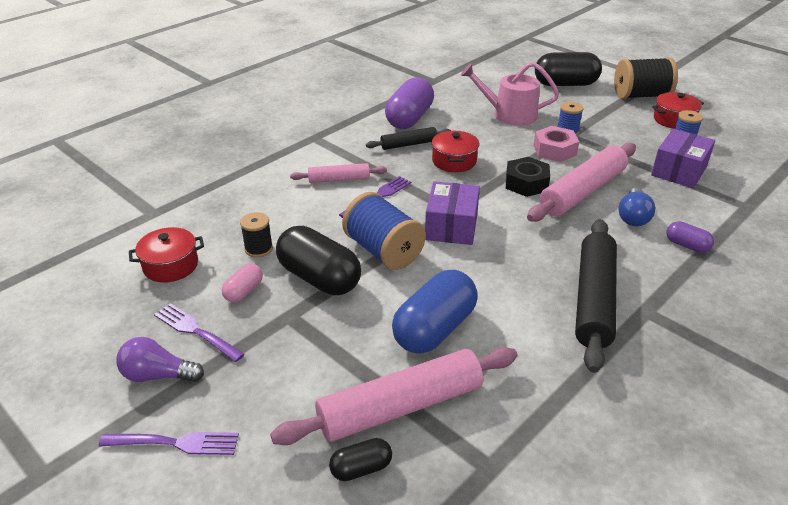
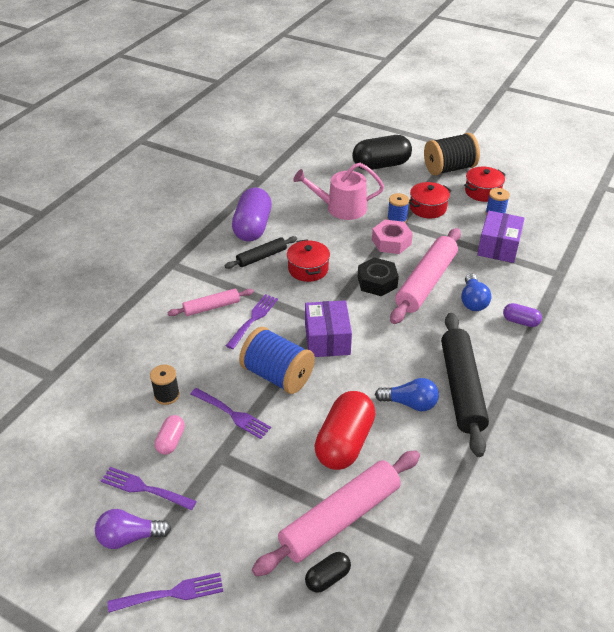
camera: 15 degrees left, 5 degrees up
(171, 265) = (93, 428): red pot -> red pot (428, 208)
(319, 278) = (231, 414): black capsule -> purple fork
(434, 329) = (344, 442): blue capsule -> red capsule
(525, 304) = (410, 403): none -> blue light bulb

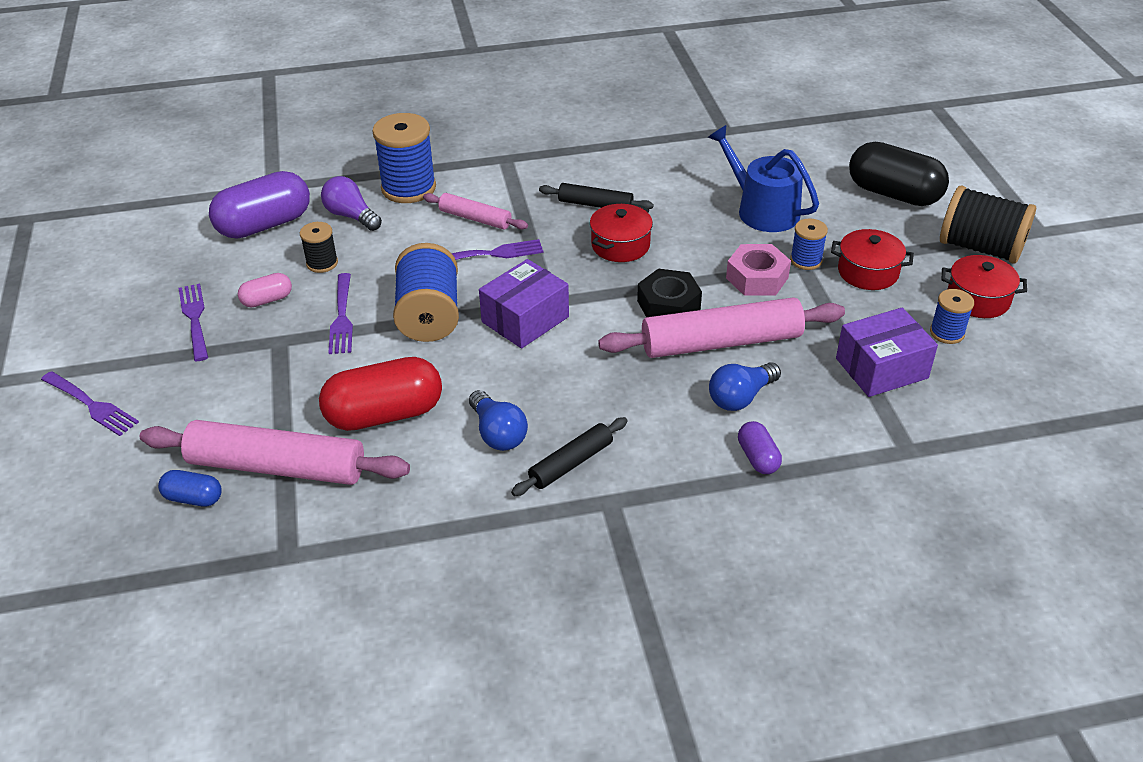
camera: 50 degrees right, 0 degrees up
(130, 537) = (132, 343): purple light bulb -> purple light bulb (351, 216)
(143, 317) = (408, 188): none -> blue spool
(252, 227) = (635, 172): purple capsule -> purple capsule (264, 225)
(327, 578) = (193, 498): black capsule -> blue capsule
(341, 208) = (762, 210): pink watering can -> blue watering can
(462, 388) = (571, 463): black rolling pin -> black rolling pin, size x0.54

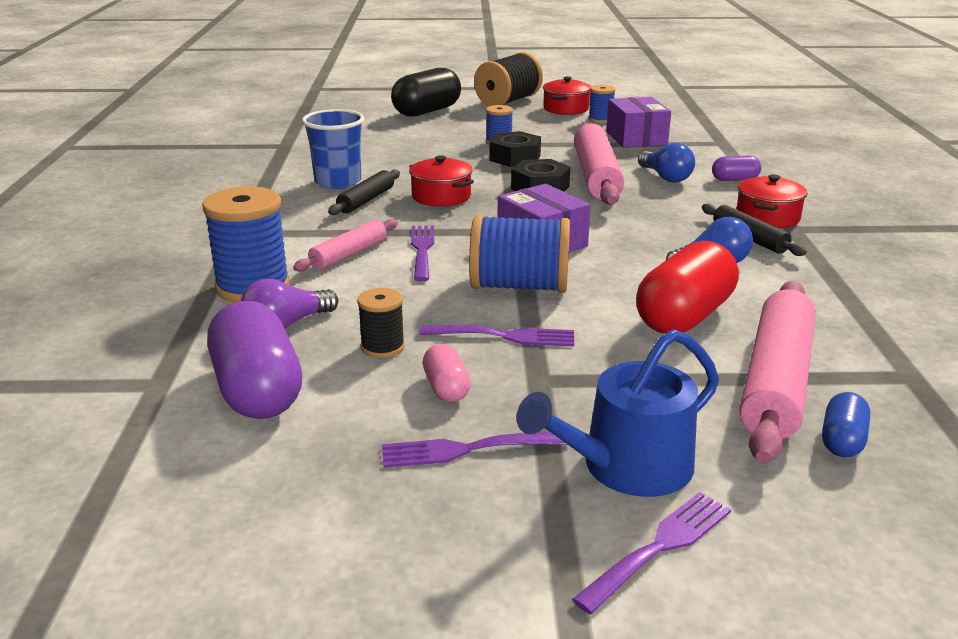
camera: 80 degrees left, 15 degrees down
(384, 414) = (684, 316): red capsule -> red capsule turned 45 degrees clockwise
(636, 180) = (338, 182): none -> blue cup
(757, 278) = (515, 158): pink nut -> black nut
(762, 210) = (420, 147): blue watering can -> blue watering can (627, 467)
(868, 272) = (522, 129): red pot -> red pot (767, 217)

